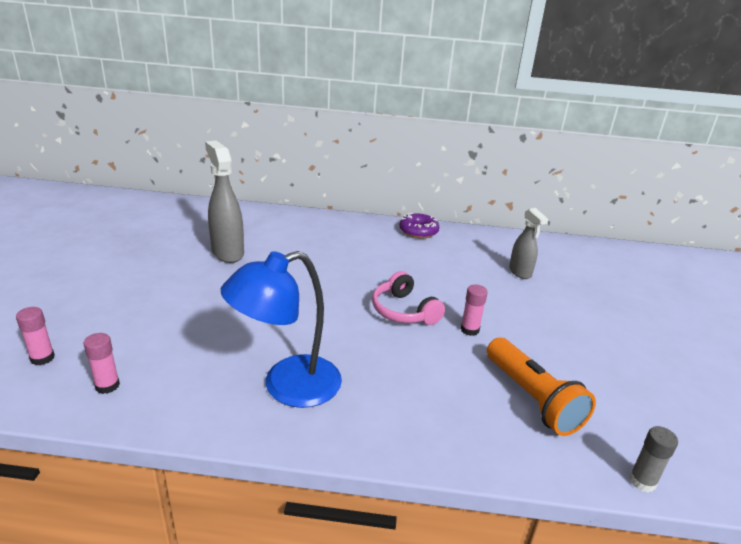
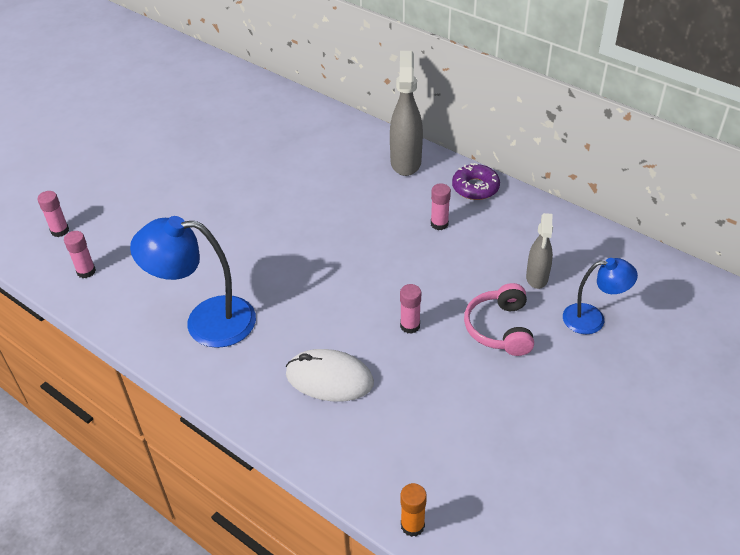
camera: 35 degrees right, 15 degrees up
(227, 252) = (261, 162): grey spray bottle -> grey spray bottle (406, 162)
(404, 311) = (366, 283): pink headphones -> pink headphones (500, 328)
(417, 258) = (439, 224): none -> pink glue stick
(449, 391) = (329, 378): none -> white mouse
(532, 399) = (396, 416): orange flashlight -> none
(582, 286) = (592, 319): none -> blue lamp
(642, 481) = (412, 525): grey glue stick -> orange glue stick

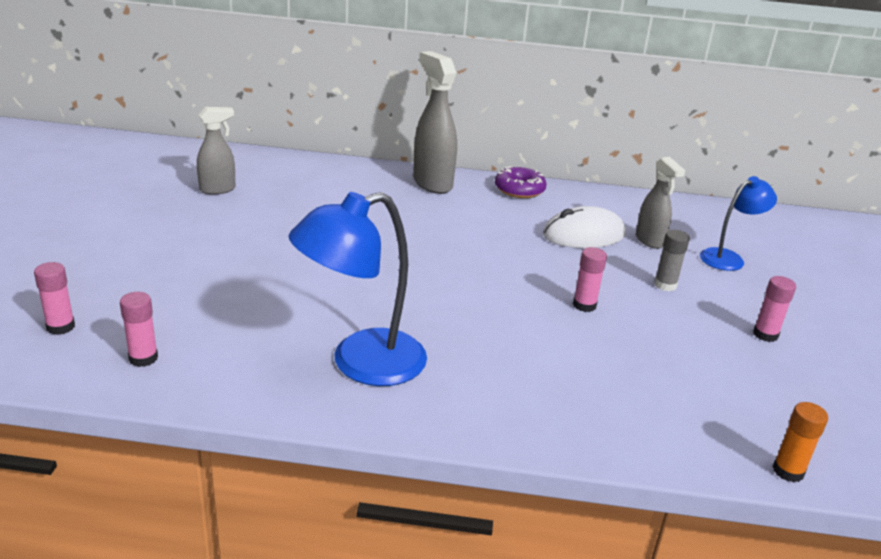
camera: 35 degrees left, 15 degrees down
(238, 129) = (218, 189): none -> grey spray bottle
(329, 378) = (558, 372): white mouse -> white mouse (583, 235)
(439, 224) = (518, 222): pink glue stick -> pink glue stick (765, 335)
(500, 328) = (665, 285): pink headphones -> grey glue stick

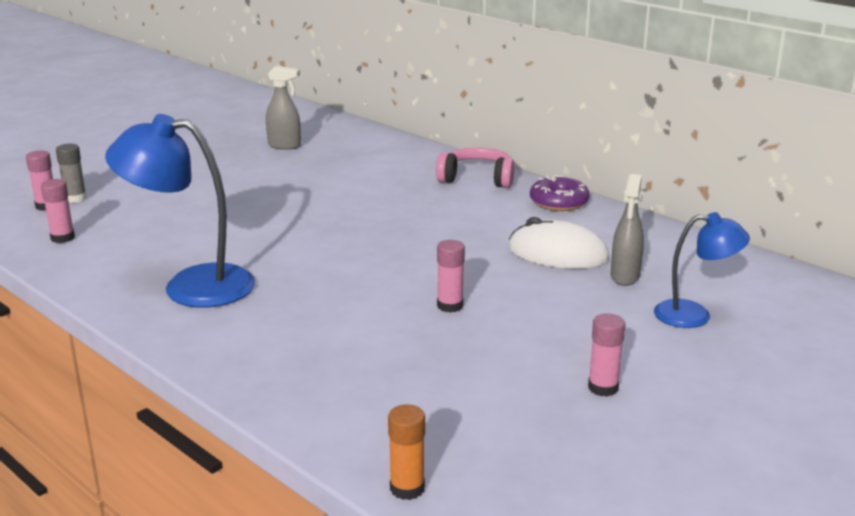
camera: 40 degrees right, 5 degrees down
(432, 183) = (477, 179): grey spray bottle -> pink headphones
(665, 285) = (568, 316): grey glue stick -> grey glue stick (75, 198)

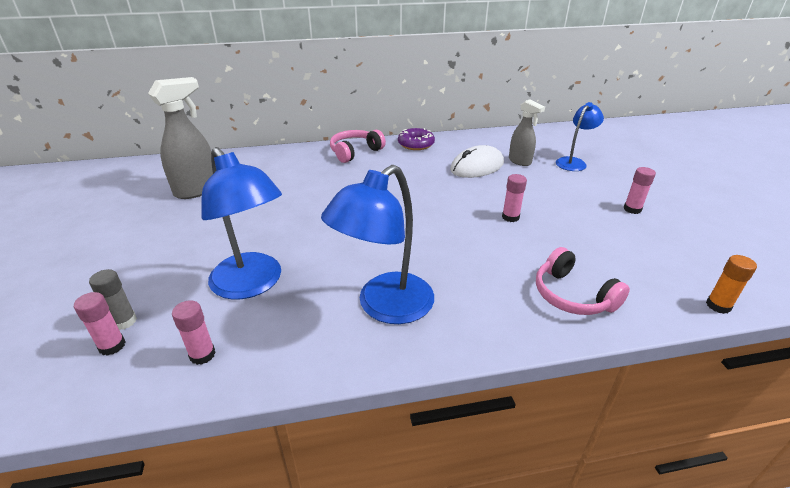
camera: 55 degrees left, 10 degrees up
(165, 222) = (252, 284): none -> blue lamp
(285, 146) = (197, 190): grey spray bottle -> grey spray bottle, size x1.60
(317, 380) = (572, 295): none -> pink headphones

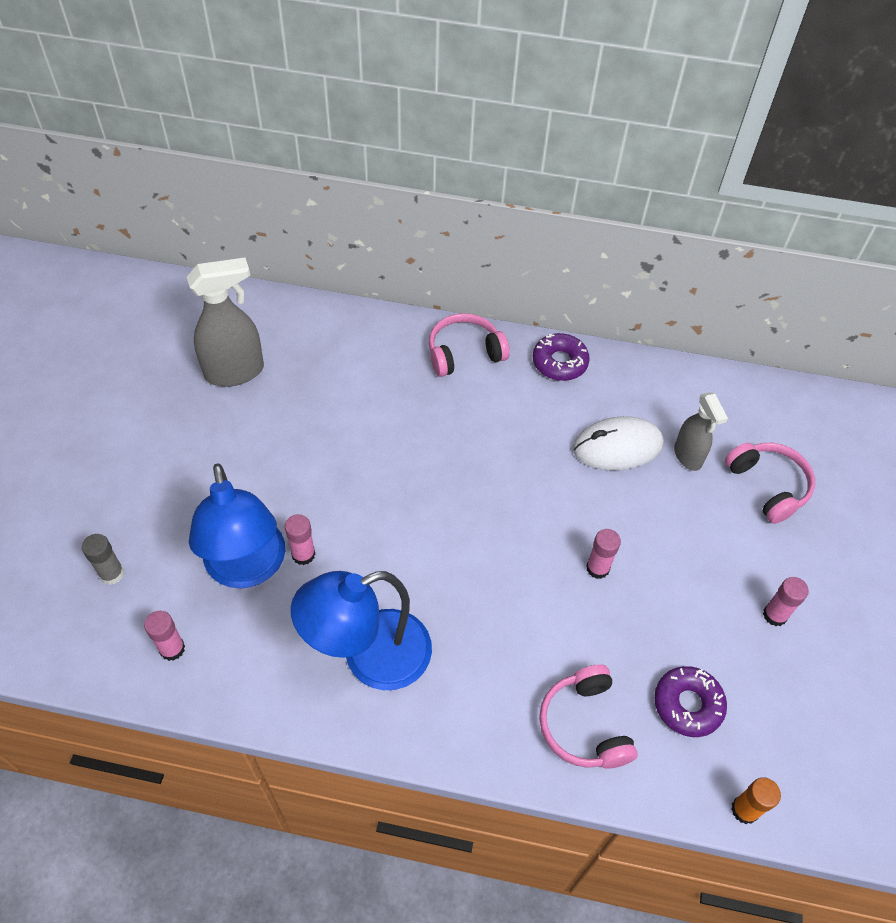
camera: 20 degrees right, 20 degrees up
(112, 346) = (95, 603): pink glue stick -> pink glue stick (303, 554)
(573, 162) = (768, 486): blue lamp -> pink headphones
(626, 263) = (687, 704): none -> purple donut

